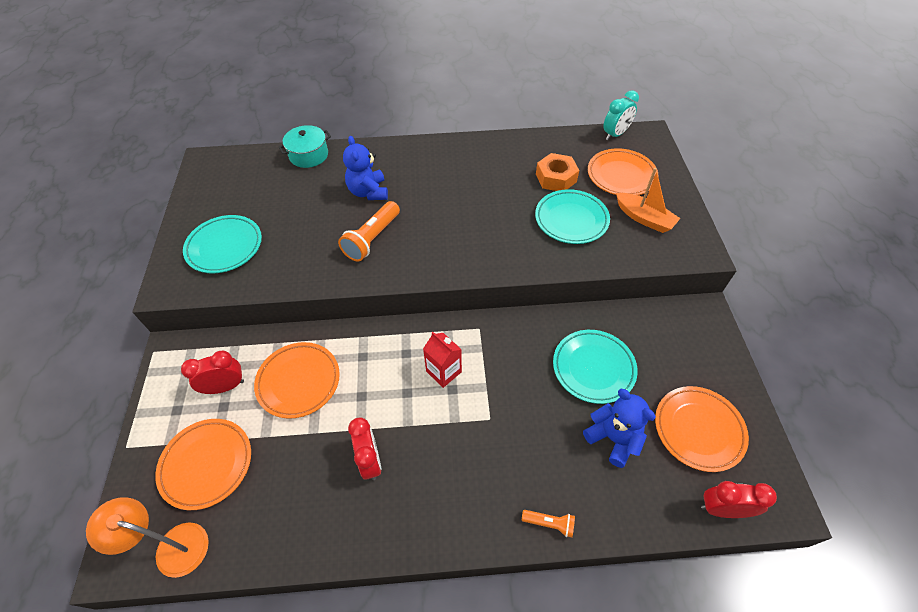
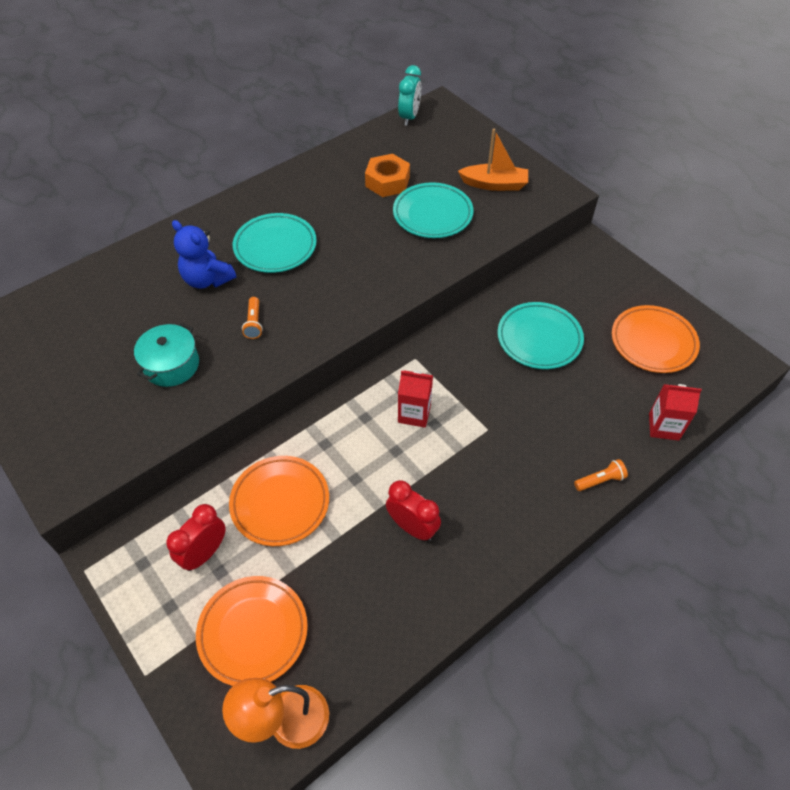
camera: 35 degrees left, 0 degrees up
(225, 247) = (91, 412): turquoise plate -> turquoise plate (275, 247)
(309, 155) = (100, 272): turquoise pot -> turquoise pot (171, 365)
(372, 239) = (254, 323): orange flashlight -> orange flashlight, size x0.53
(613, 438) = (597, 386): blue teddy bear -> none
(621, 176) = (445, 154): orange plate -> none
(647, 513) = (663, 427): none -> red carton
(722, 509) = (710, 391): red clock -> none

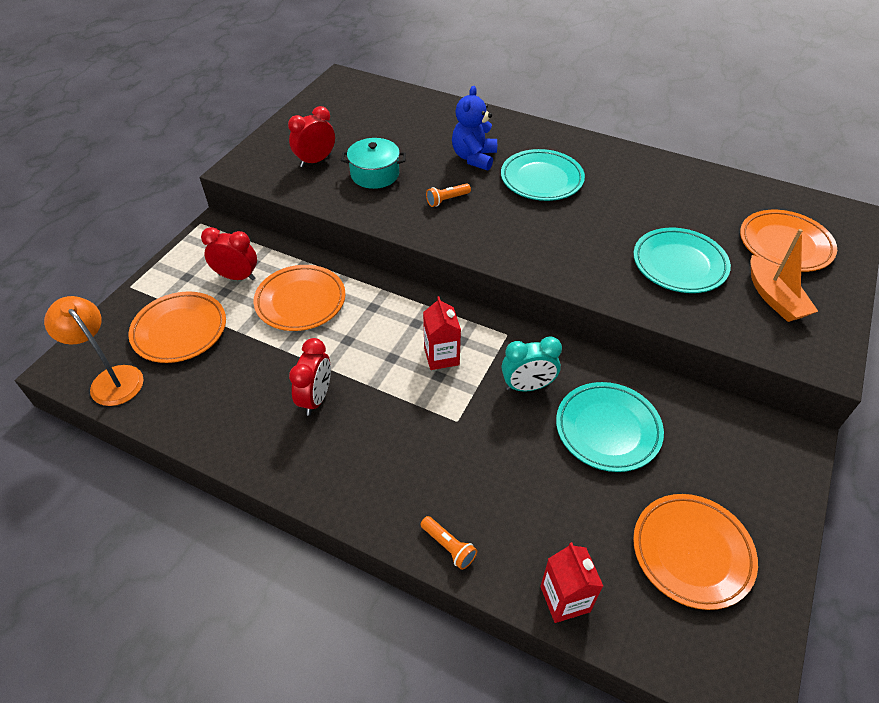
camera: 65 degrees right, 5 degrees down
(106, 409) = (315, 161): none -> red clock
(387, 182) = (692, 217): orange nut -> none
(409, 117) = (804, 200): turquoise clock -> turquoise clock (527, 386)
(447, 151) = (785, 245): none -> orange plate

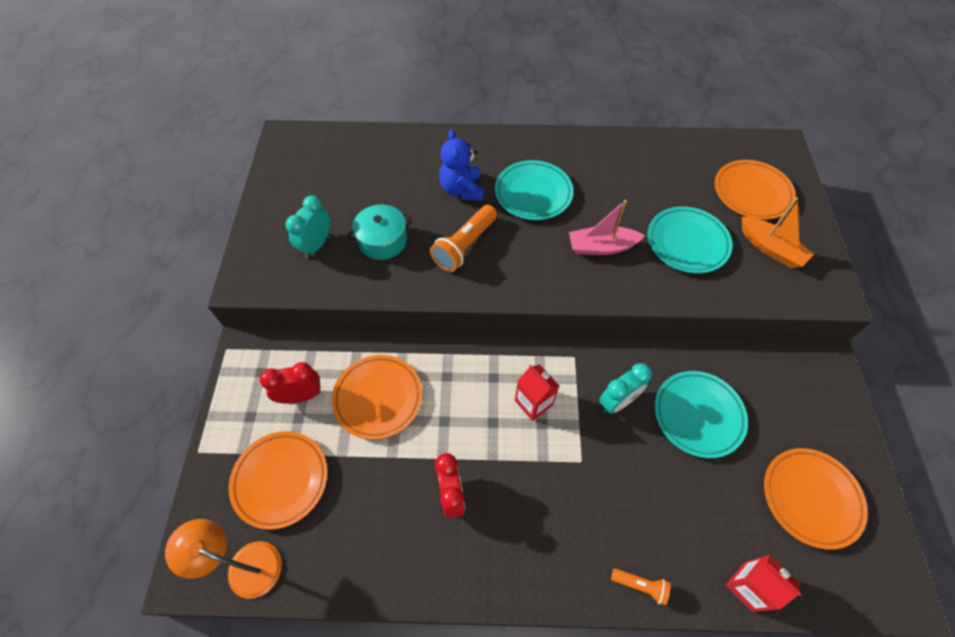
camera: 25 degrees left, 10 degrees up
(315, 161) = (316, 245): red clock -> turquoise clock
(447, 200) = (465, 246): orange flashlight -> orange flashlight, size x1.87
(583, 240) = (601, 247): none -> pink boat

